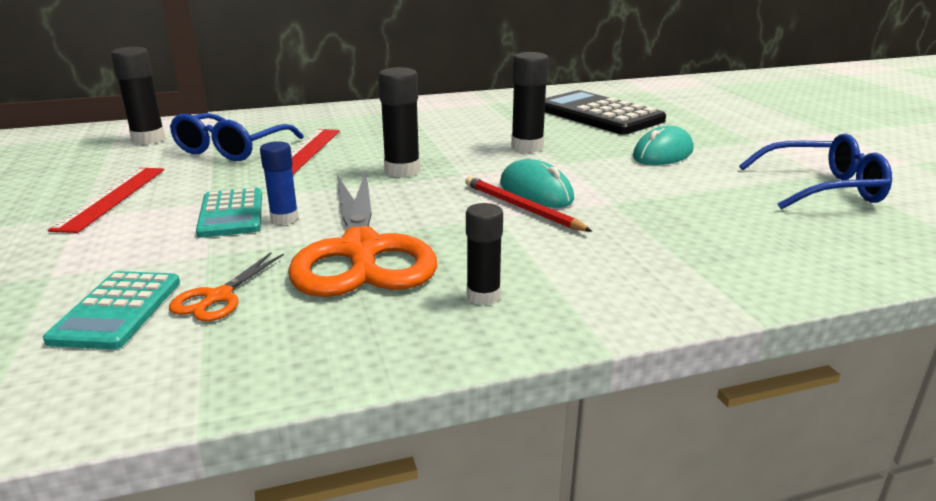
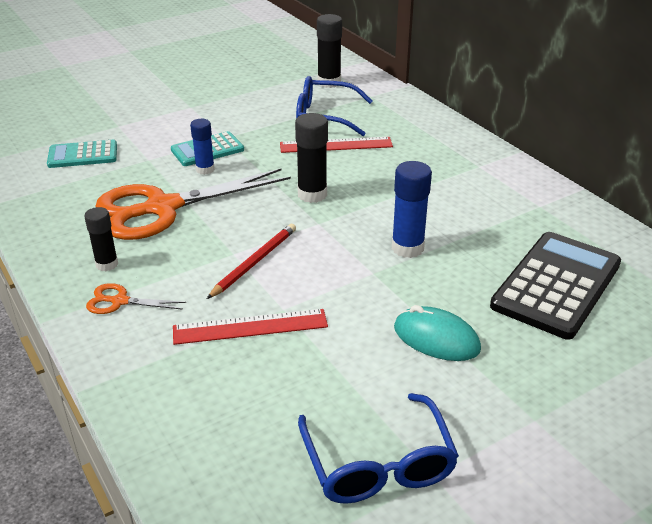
camera: 75 degrees right, 10 degrees up
(112, 198) = (220, 106): red ruler -> red ruler (250, 327)
(218, 297) = (98, 177): orange scissors -> orange scissors (120, 301)
(527, 147) = (407, 248): black glue stick -> blue glue stick
(536, 192) = (291, 266): turquoise mouse -> none

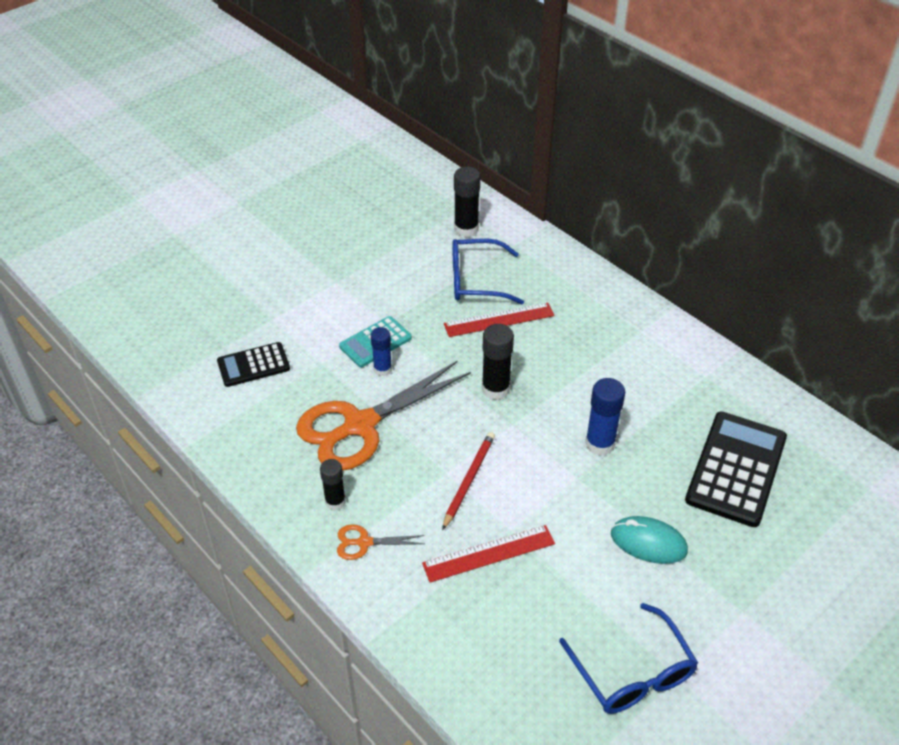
camera: 10 degrees left, 10 degrees up
(83, 155) = (253, 365): turquoise calculator -> black calculator

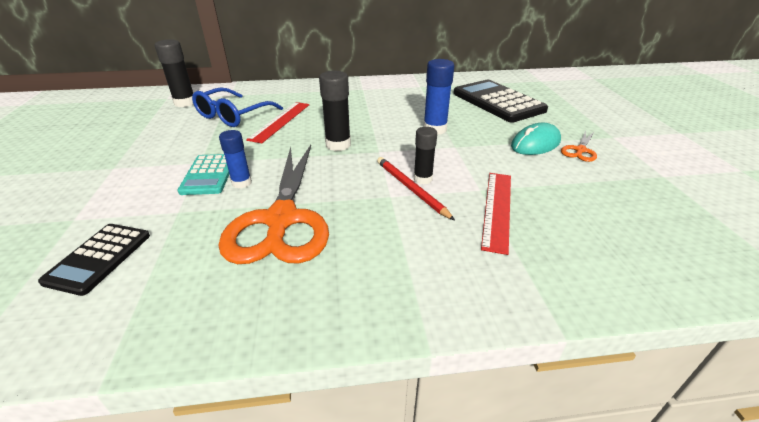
camera: 55 degrees left, 10 degrees down
(335, 502) = (352, 276): black glue stick -> black glue stick (423, 179)
(364, 542) = (424, 278): orange scissors -> orange scissors (580, 150)
(632, 673) = (656, 191): blue glasses -> none

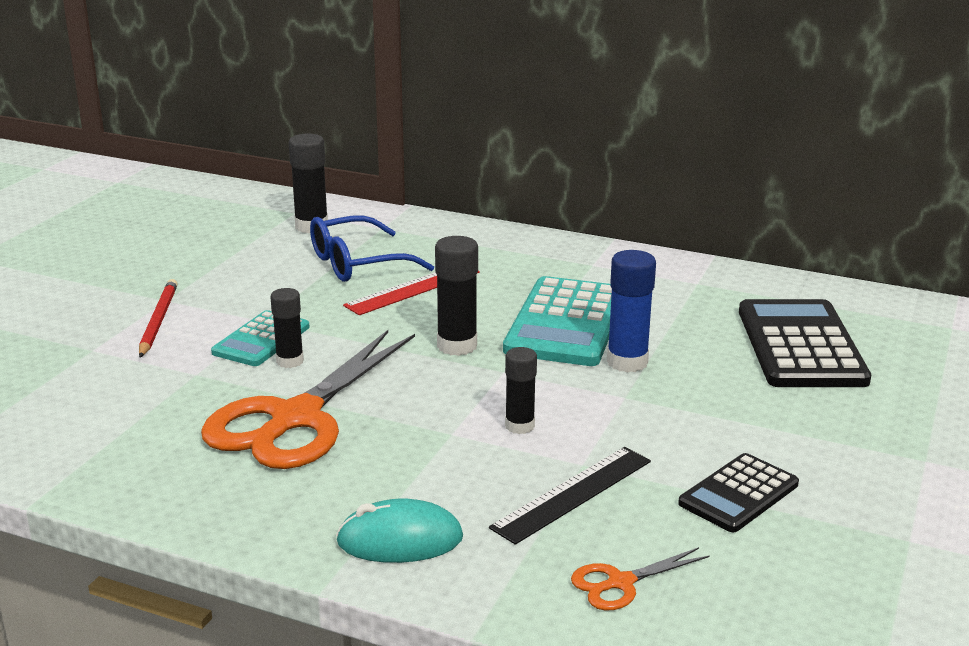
camera: 30 degrees right, 10 degrees down
(99, 258) = (92, 398): black calculator -> black calculator (738, 494)
(241, 183) = (290, 361): blue glue stick -> black glue stick
(382, 118) = (566, 323): none -> turquoise calculator
(411, 189) = (488, 433): red pencil -> red pencil (158, 321)
(497, 209) = (573, 494): red ruler -> black ruler
(535, 144) = (762, 430): turquoise mouse -> turquoise mouse (400, 540)
(580, 150) = (825, 462): orange scissors -> orange scissors (620, 583)

